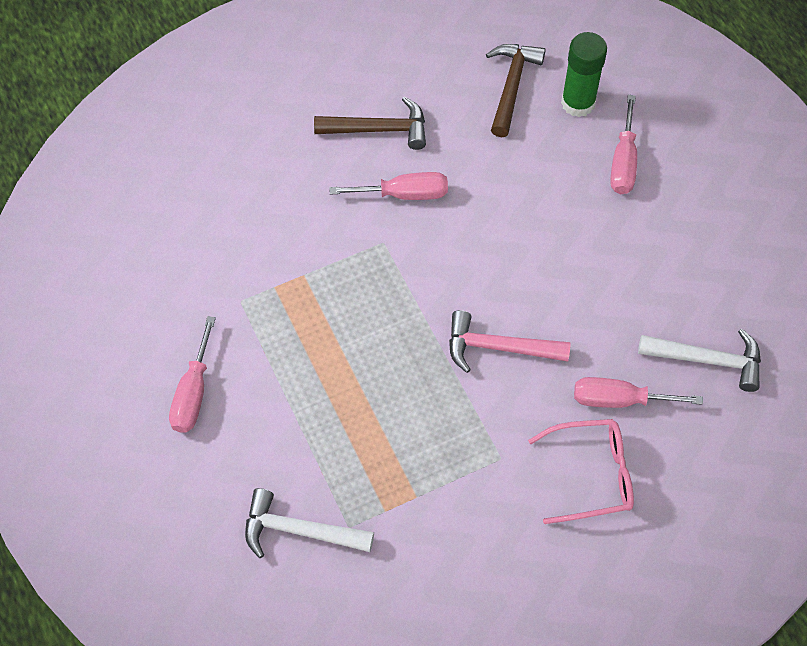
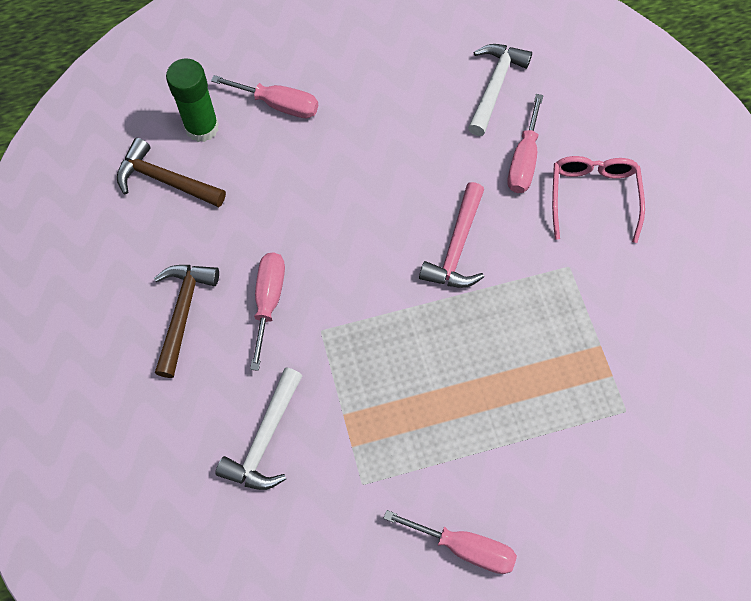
camera: 80 degrees left, 5 degrees up
(300, 531) = (627, 457): white hammer -> white hammer (265, 438)

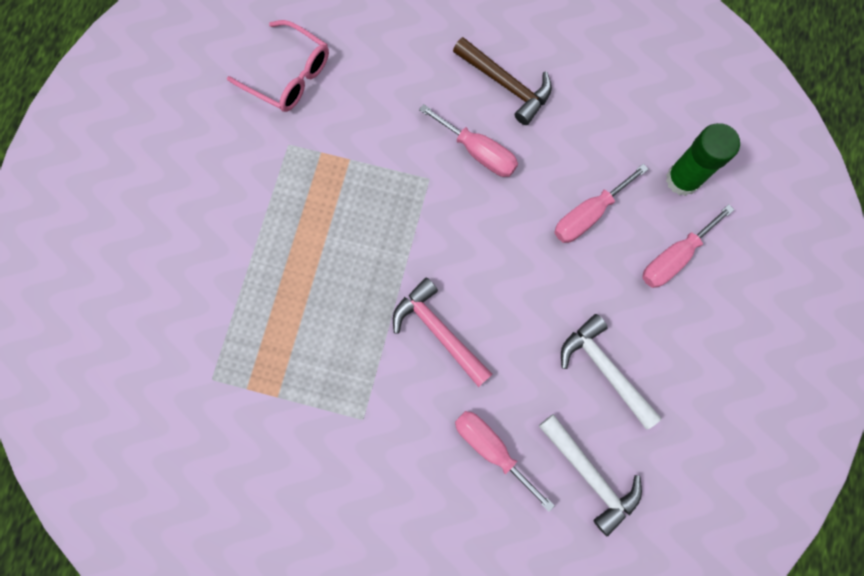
camera: 120 degrees right, 10 degrees up
(165, 180) = (641, 125): brown hammer -> none
(265, 438) = (366, 95): white hammer -> white hammer (605, 369)
(464, 547) = (196, 189): pink screwdriver -> pink screwdriver (588, 214)
(593, 197) = (416, 490): pink glasses -> pink glasses (288, 75)

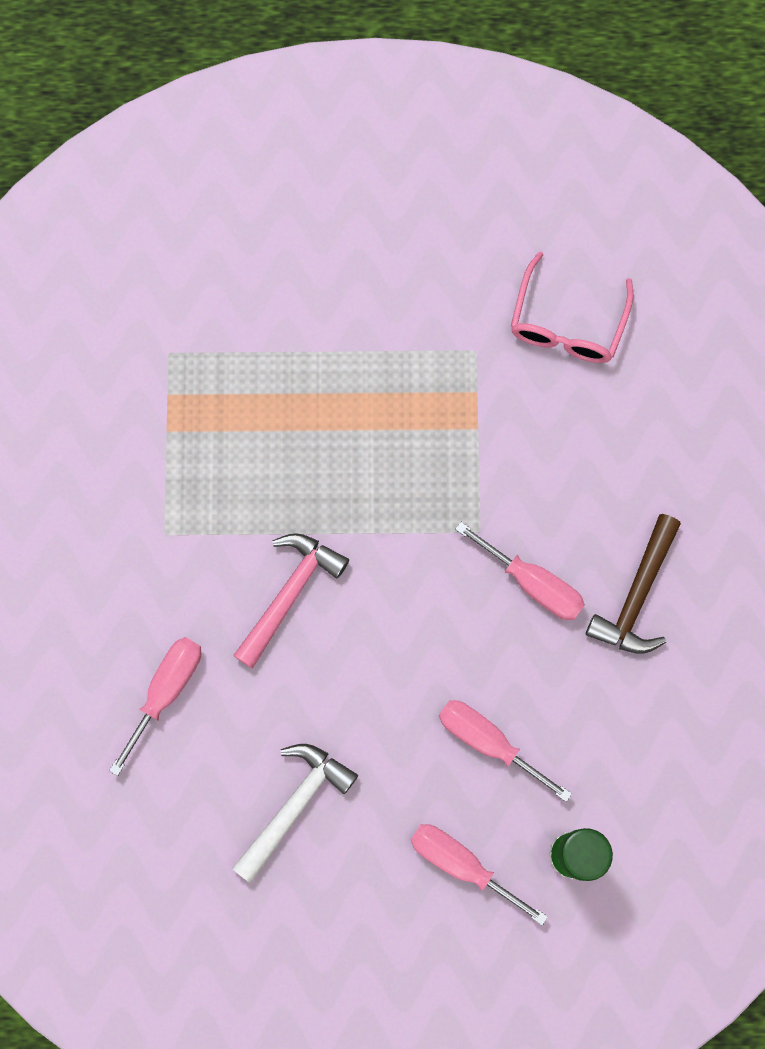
camera: 75 degrees right, 0 degrees up
(478, 152) = (533, 583): pink screwdriver -> pink screwdriver turned 75 degrees counterclockwise
(590, 475) = (164, 815): white hammer -> none

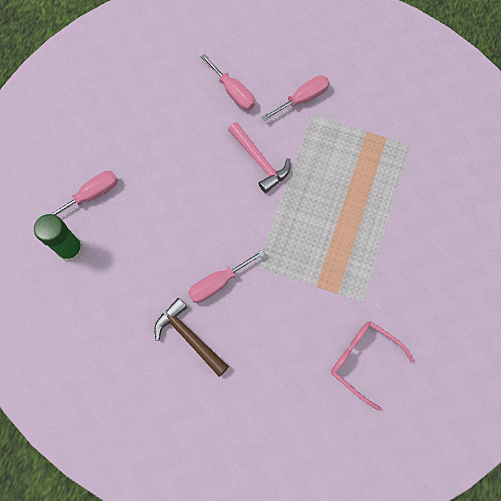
camera: 110 degrees right, 5 degrees down
(294, 805) = (154, 130): white hammer -> none
(488, 741) = (145, 229): pink screwdriver -> pink screwdriver (303, 99)

